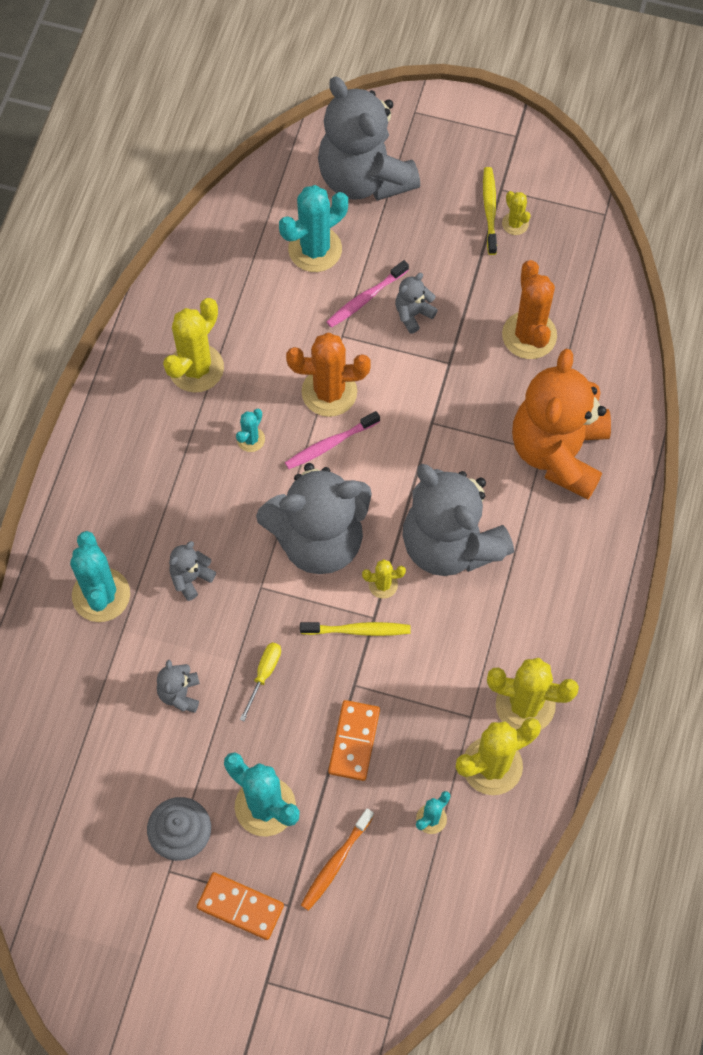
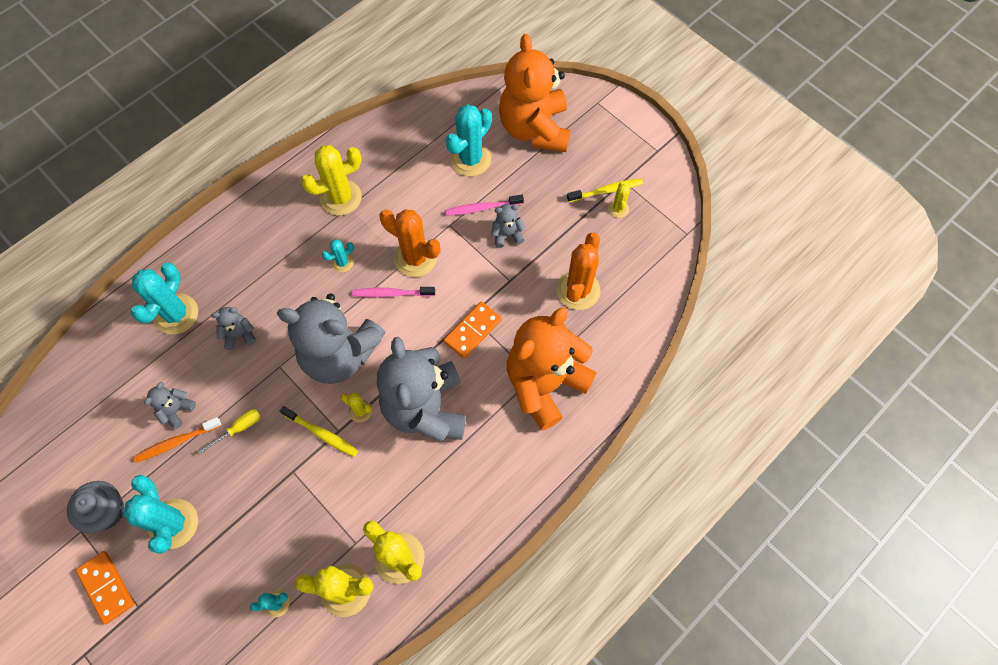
camera: 30 degrees right, 0 degrees up
(315, 249) = (470, 159): turquoise cactus -> turquoise cactus turned 45 degrees counterclockwise
(335, 863) = (190, 595): orange toothbrush -> orange toothbrush (176, 442)
(354, 741) = (264, 513): orange domino -> orange domino (473, 331)
(364, 178) = (534, 129): grey teddy bear -> orange teddy bear
(489, 210) = (606, 191): yellow toothbrush -> yellow toothbrush turned 45 degrees clockwise

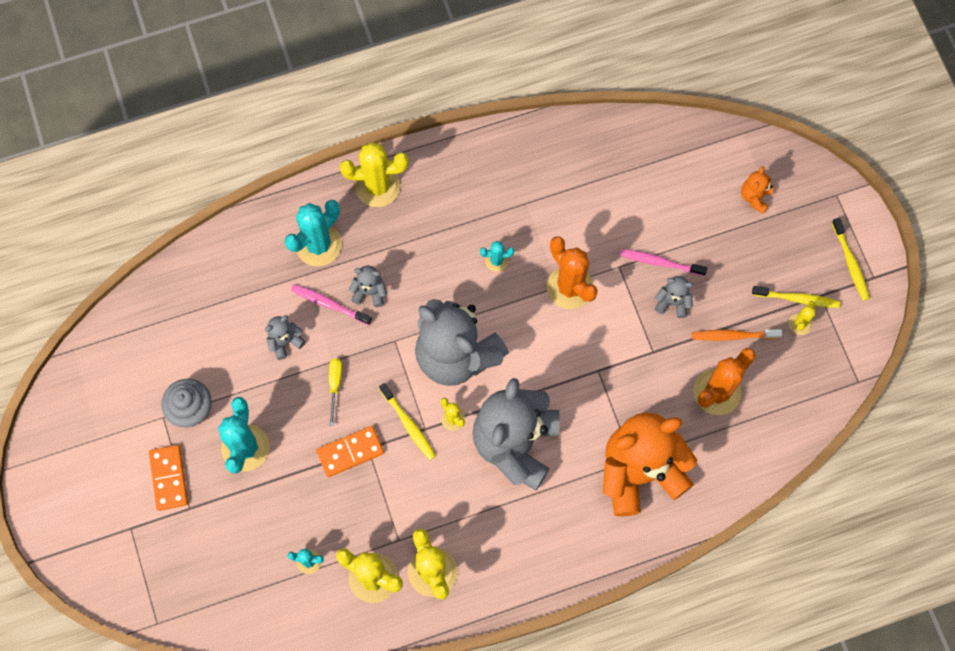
camera: 25 degrees right, 5 degrees up
(176, 442) = (274, 372): orange toothbrush -> orange toothbrush (733, 336)
(239, 429) = (335, 385): yellow screwdriver -> yellow screwdriver turned 75 degrees counterclockwise
(341, 197) = (522, 190): yellow cactus -> yellow cactus (377, 186)
(391, 293) = (531, 314): pink toothbrush -> pink toothbrush (329, 304)
(470, 159) = (672, 203): turquoise cactus -> none
(473, 331) = (593, 388): orange domino -> orange domino (350, 452)
(534, 129) = (755, 197): orange teddy bear -> orange teddy bear, size x0.40
(634, 147) = (850, 263): none -> yellow toothbrush

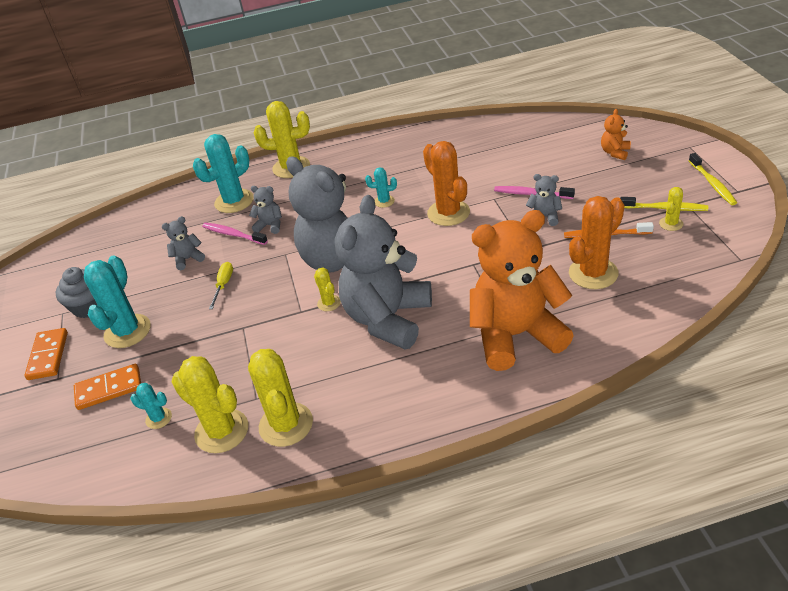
camera: 10 degrees right, 30 degrees down
(350, 452) = (225, 331): orange domino -> orange domino (109, 389)
(408, 424) = (285, 309): yellow toothbrush -> none

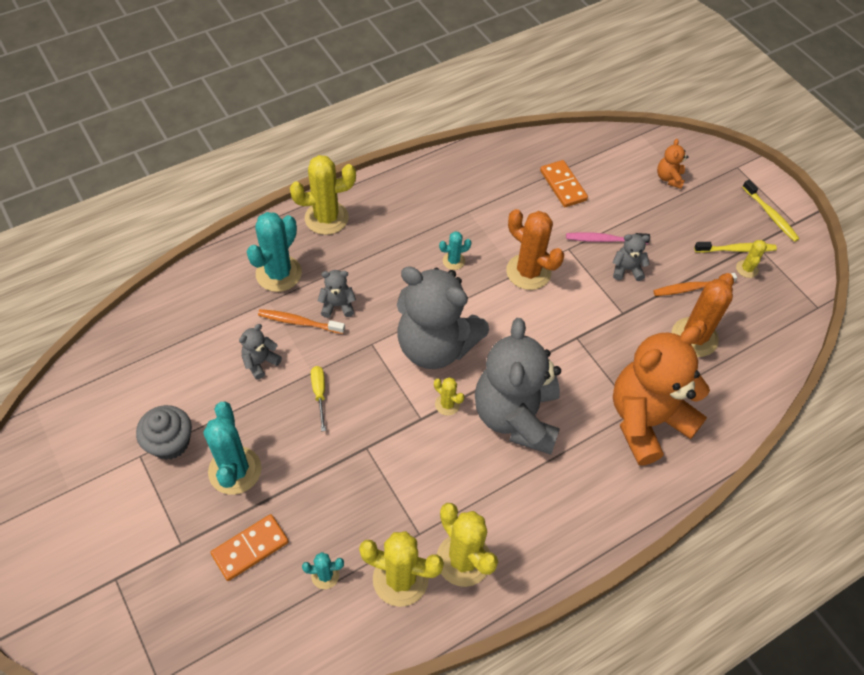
camera: 25 degrees left, 15 degrees up
(48, 356) = (153, 517): orange domino -> orange domino (563, 185)
(233, 234) = (299, 322): pink toothbrush -> orange toothbrush

